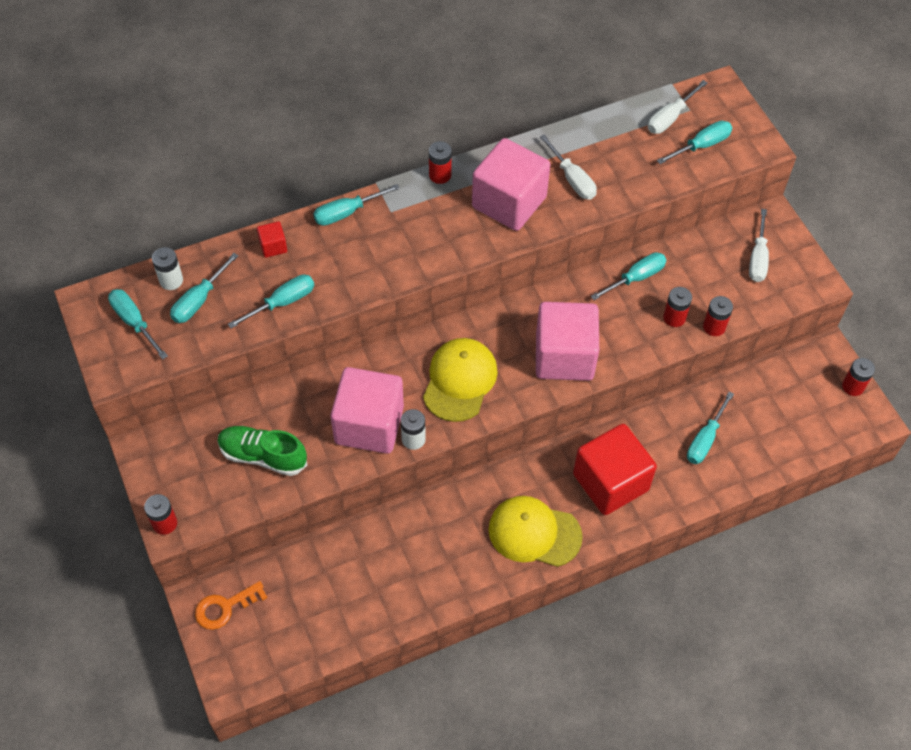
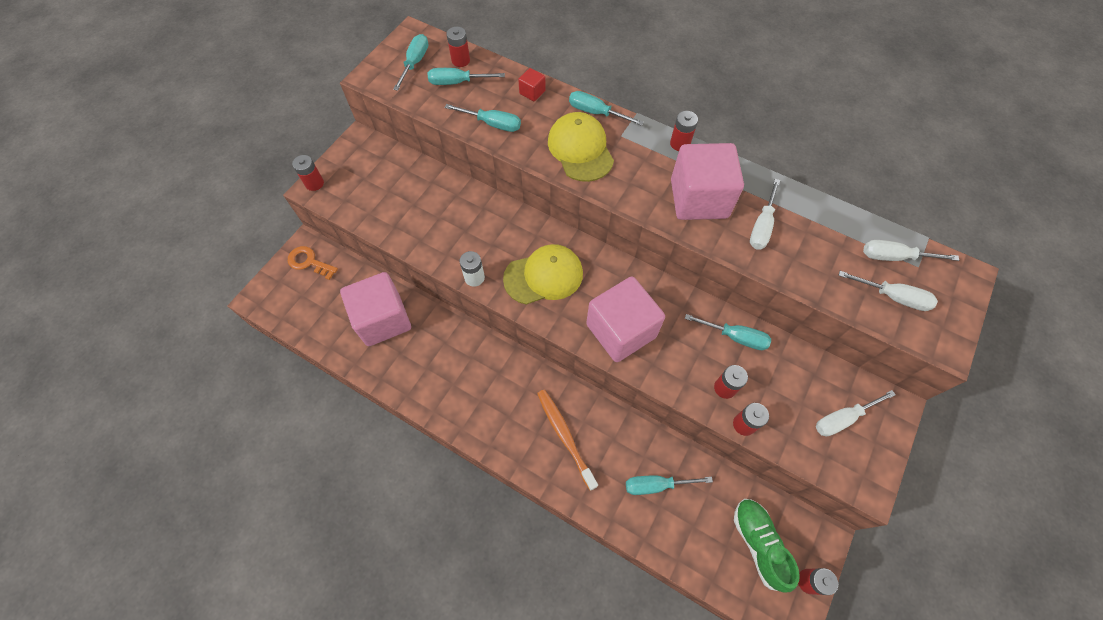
camera: 55 degrees right, 5 degrees up
(171, 280) = (460, 60): white battery -> red battery
(263, 456) = (398, 202): green shoe -> green shoe (758, 544)
(369, 425) = (466, 245): pink cube -> pink cube (383, 319)
(534, 533) = (485, 409): yellow cap -> yellow cap (580, 149)
(610, 482) = (565, 437): red cube -> orange toothbrush
(701, 146) = (892, 297): turquoise screwdriver -> white screwdriver

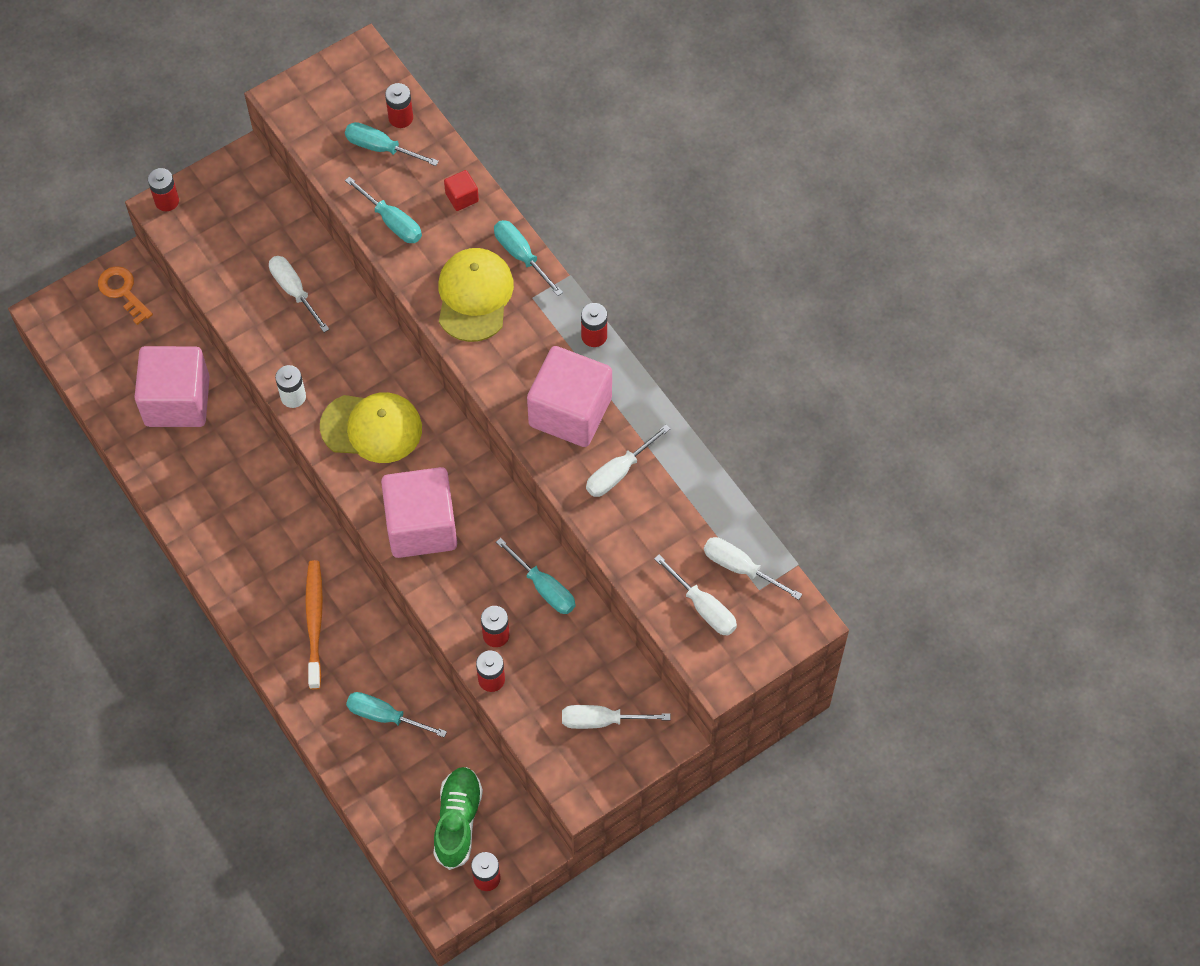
camera: 25 degrees right, 0 degrees up
(415, 63) = (344, 100): turquoise screwdriver -> none
(437, 207) = (294, 291): none -> white screwdriver

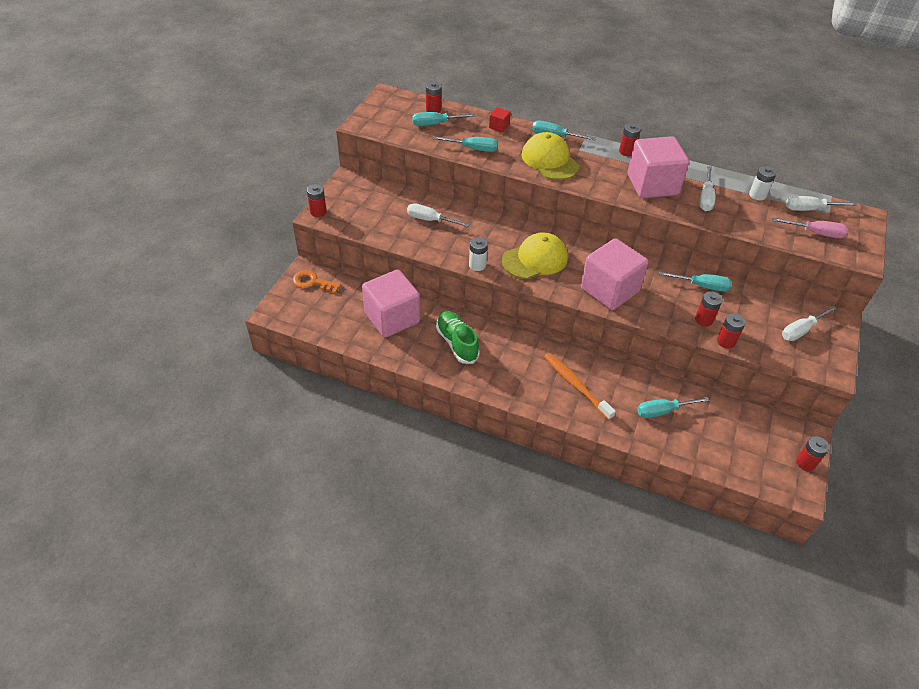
camera: 35 degrees left, 15 degrees down
(458, 821) = (758, 442): green shoe -> green shoe (457, 343)
(694, 506) = (757, 195): none -> white battery
(703, 607) = (815, 233): white screwdriver -> pink screwdriver

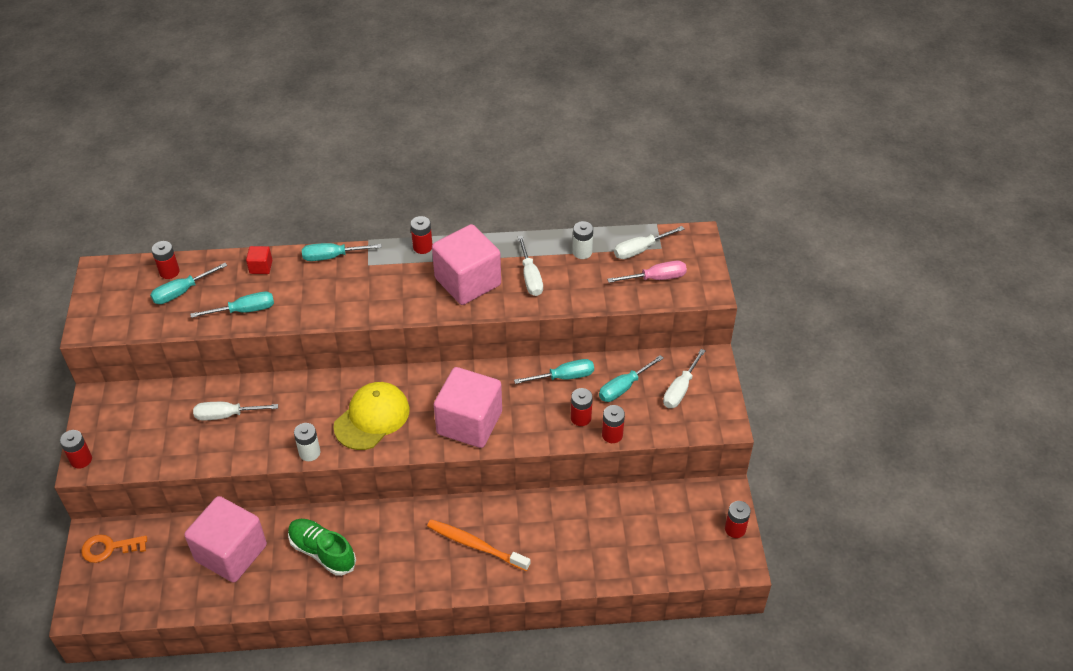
camera: 25 degrees left, 0 degrees up
(549, 160) = (341, 292): yellow cap -> none
(663, 411) = (577, 534): turquoise screwdriver -> turquoise screwdriver (624, 387)

